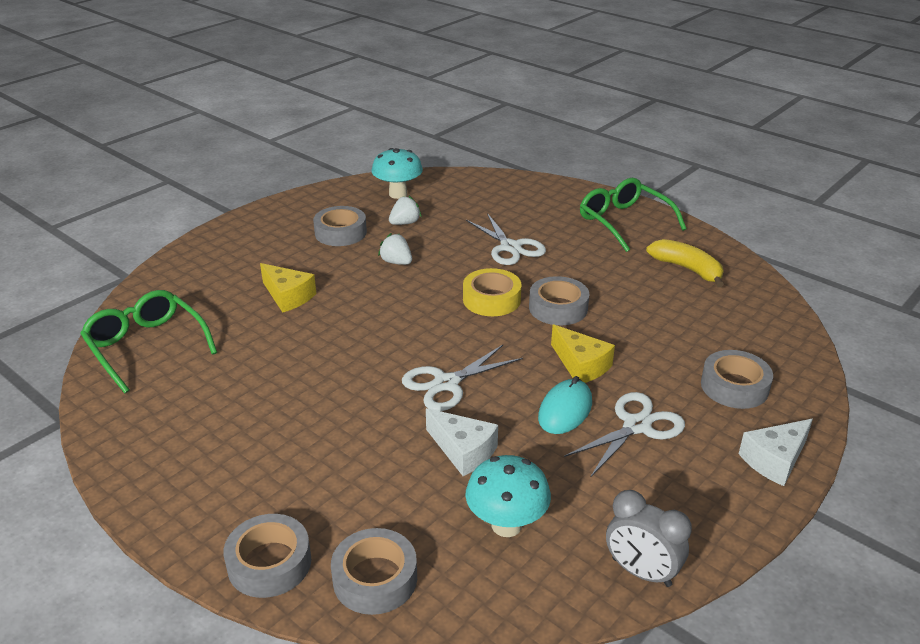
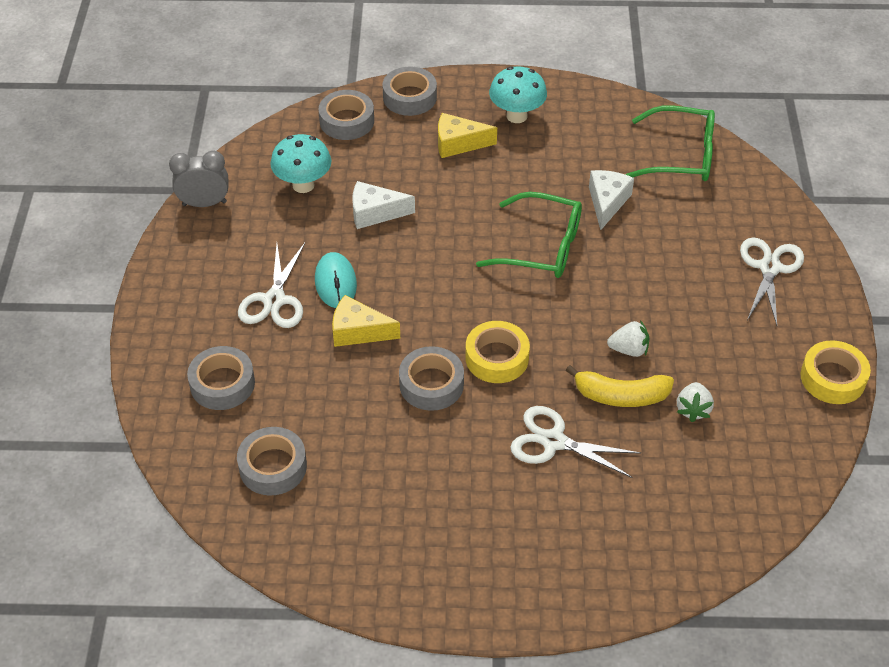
camera: 140 degrees right, 15 degrees up
(288, 296) = (658, 255): yellow cheese -> yellow cheese (458, 143)
(305, 199) = (832, 378): none -> yellow tape
(340, 233) = (729, 354): grey tape -> grey tape (273, 467)
(398, 194) = (762, 453): turquoise mushroom -> turquoise mushroom (516, 116)
(446, 383) = (440, 254): white scissors -> white scissors (769, 268)
(624, 222) = (481, 572): green glasses -> green glasses (542, 247)
(687, 269) = (355, 524): yellow banana -> yellow banana (621, 396)
(774, 460) = (159, 329): white cheese -> white cheese (607, 202)

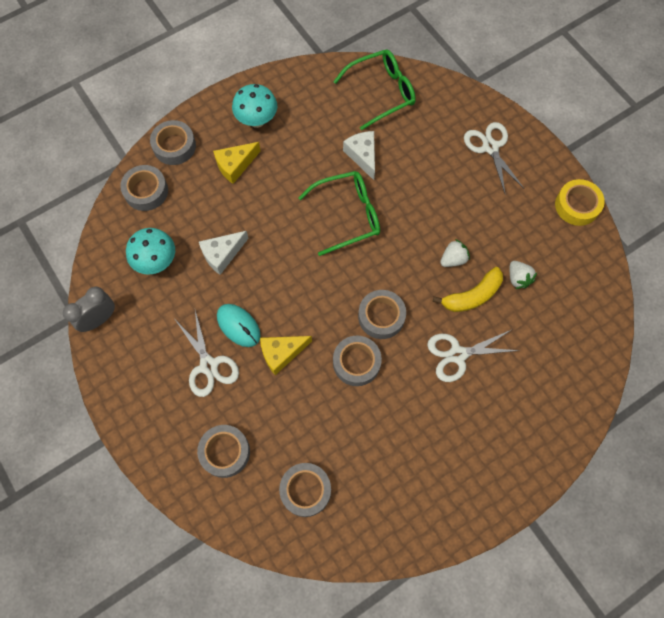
camera: 35 degrees left, 20 degrees up
(497, 358) = (381, 316): yellow tape -> grey tape

